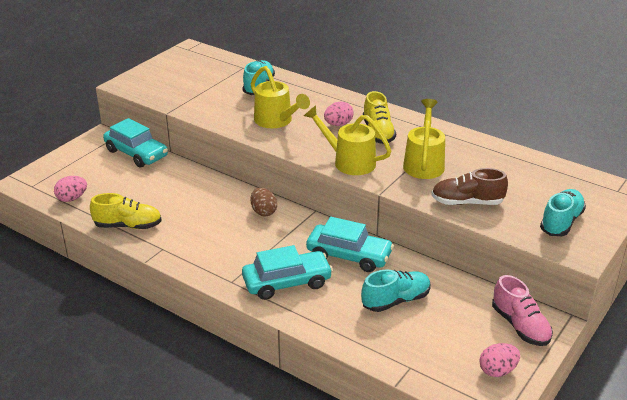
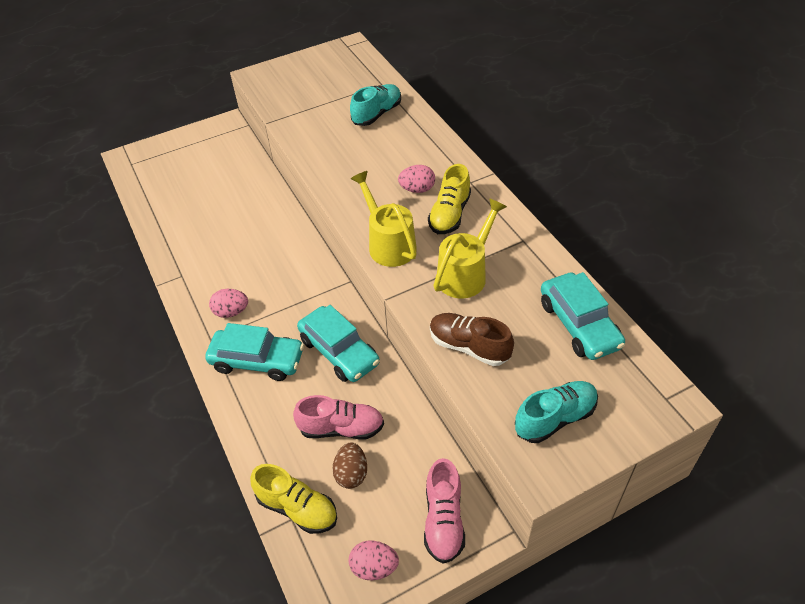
camera: 30 degrees right, 15 degrees up
(72, 198) = (151, 189): pink egg -> pink egg (231, 312)
(128, 226) = (173, 238): yellow shoe -> yellow shoe (297, 508)
(136, 153) = (241, 154): turquoise car -> turquoise car (579, 324)
(263, 212) = (300, 265): brown egg -> brown egg (351, 473)
(276, 121) = (359, 166): yellow watering can -> none
(396, 300) = (341, 428): turquoise shoe -> pink shoe

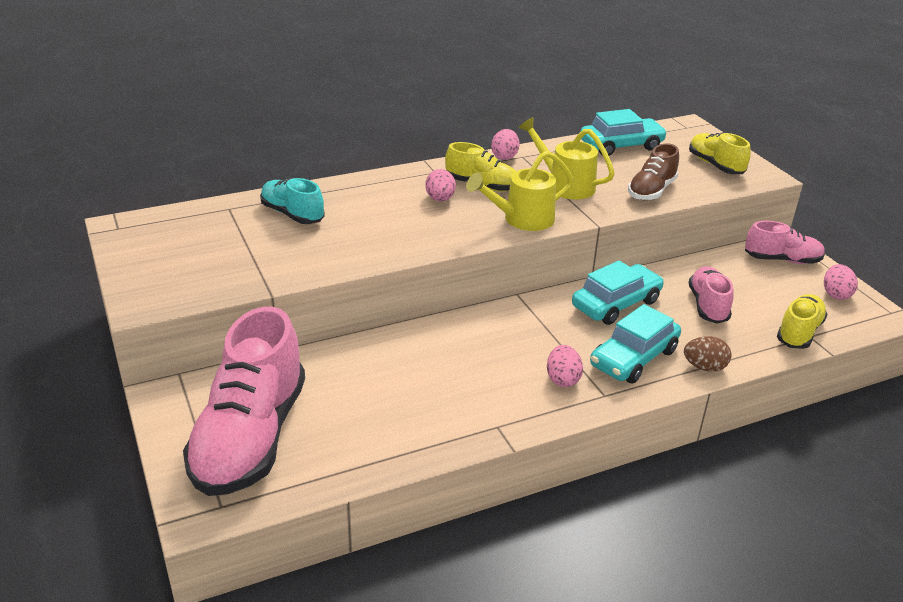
camera: 90 degrees left, 15 degrees down
(185, 164) = (250, 437): none -> pink shoe
(257, 360) = (633, 358): turquoise car -> turquoise car turned 150 degrees counterclockwise
(351, 473) = (754, 302): brown egg -> brown egg (704, 367)
(517, 227) = (504, 156): none -> pink egg
(555, 418) = (715, 165): turquoise shoe -> yellow shoe

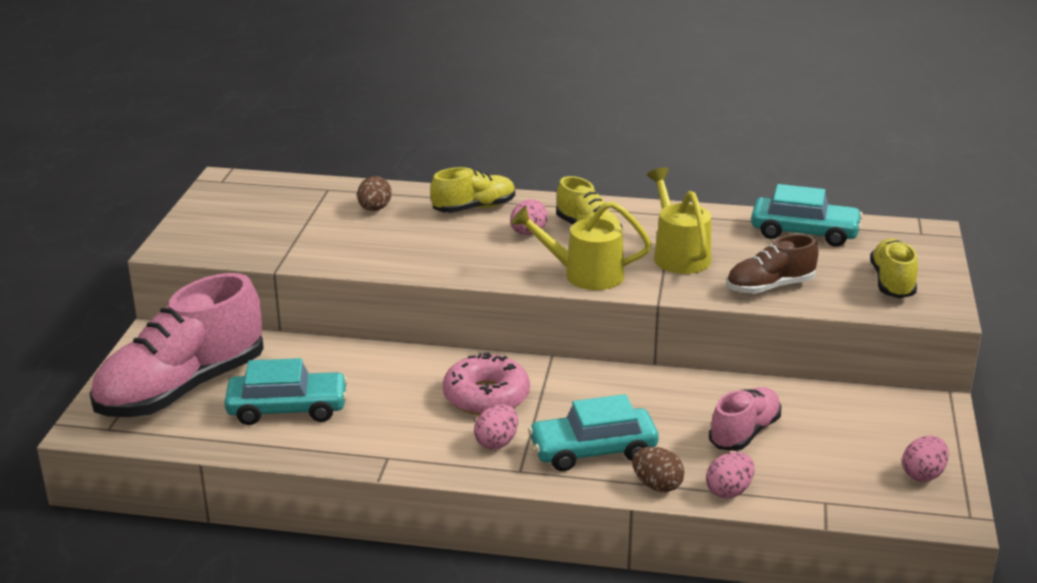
camera: 35 degrees right, 5 degrees down
(292, 214) = (374, 209): turquoise shoe -> brown egg
(504, 156) = (652, 210): pink egg -> pink egg (729, 491)
(511, 345) = (486, 396): none -> pink donut
(616, 304) = (643, 397): turquoise car -> turquoise car (287, 409)
(782, 260) = (906, 419): pink shoe -> none
(798, 332) = (815, 494): yellow shoe -> yellow shoe (474, 208)

